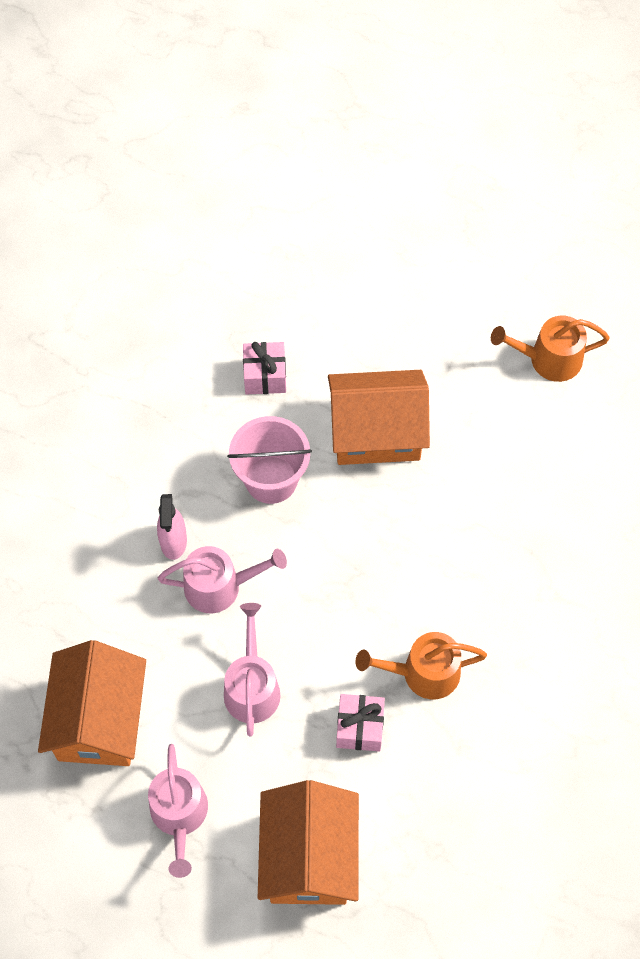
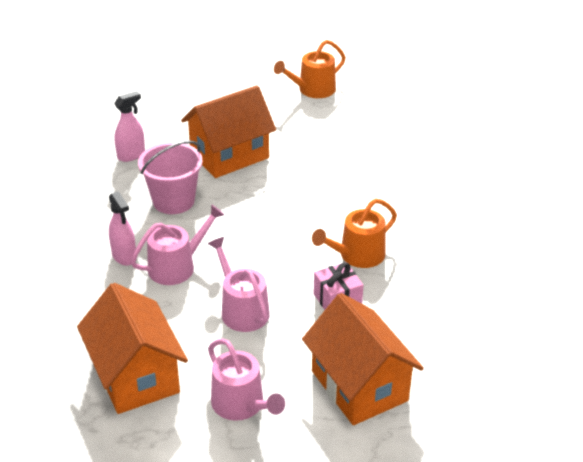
camera: 30 degrees left, 25 degrees down
(265, 376) = (131, 155): pink gift -> pink spray bottle

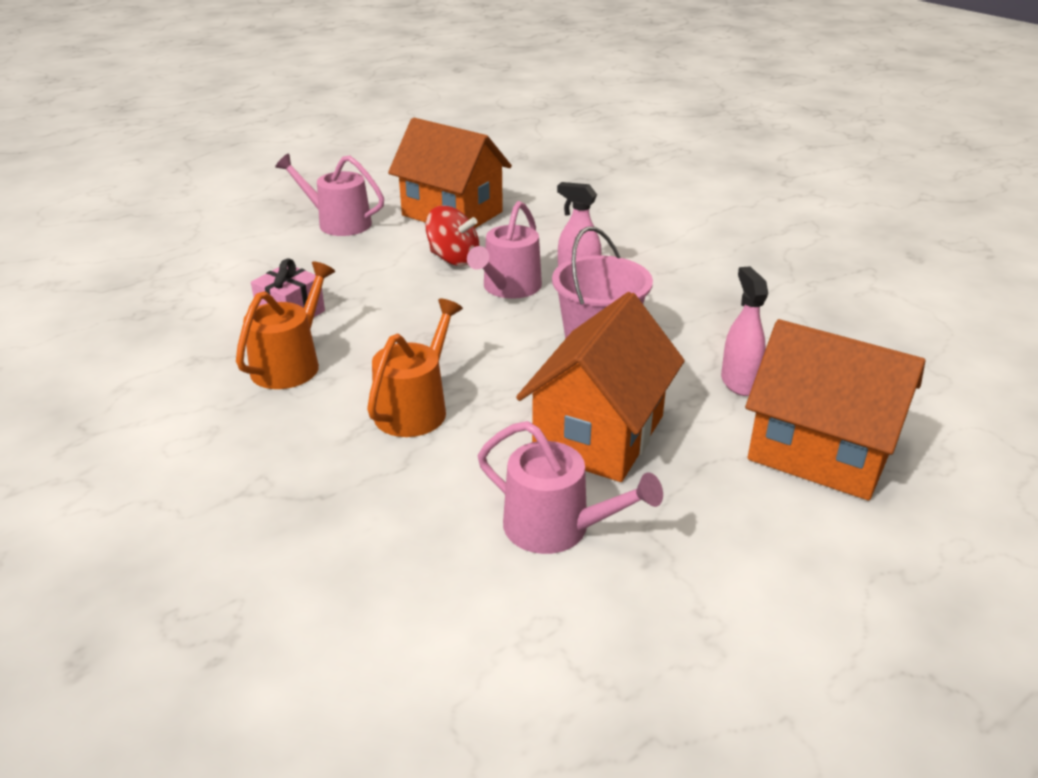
camera: 150 degrees right, 5 degrees down
(131, 155) = (739, 382): pink spray bottle -> pink spray bottle turned 150 degrees clockwise
(186, 312) = (453, 259): none -> red spinning top
(242, 310) = (396, 276): pink watering can -> pink watering can (556, 527)
(313, 90) = (595, 663): orange watering can -> orange watering can (415, 408)
(359, 386) = (229, 260): orange house -> orange house (820, 453)

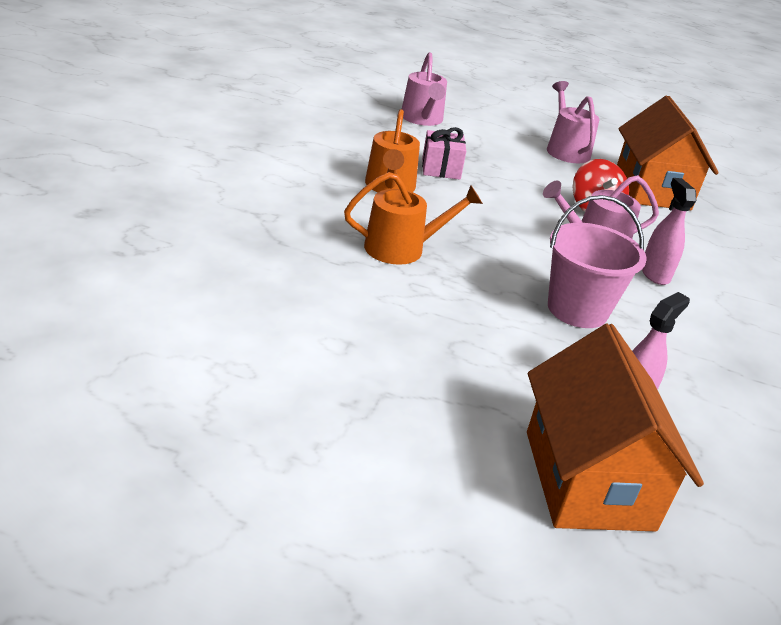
camera: 50 degrees right, 0 degrees up
(290, 364) = (389, 187): orange watering can -> orange watering can turned 105 degrees clockwise
(556, 527) = (342, 348): pink watering can -> pink watering can (422, 119)
(598, 435) = (466, 340): orange house -> none

